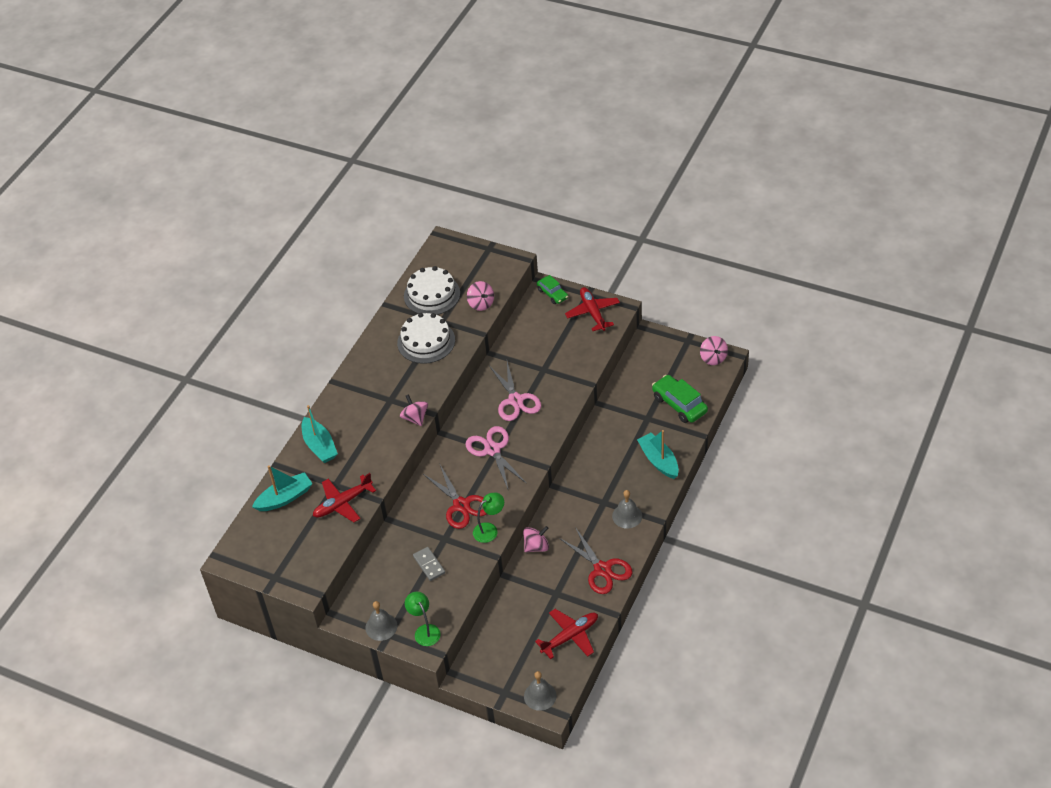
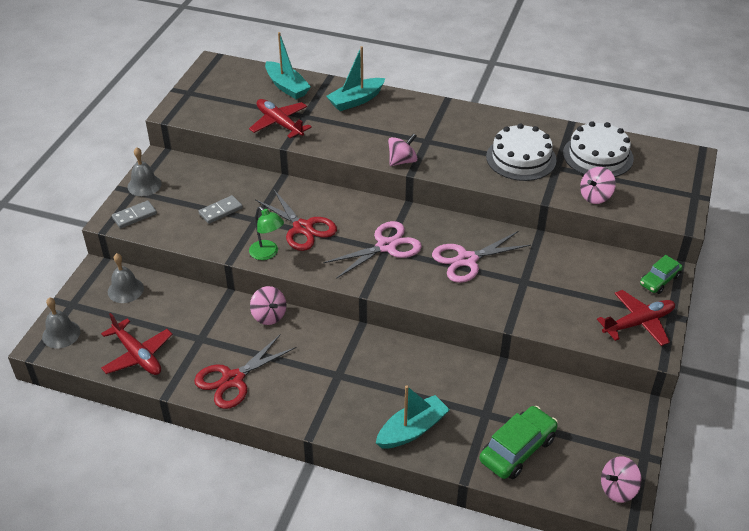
camera: 80 degrees right, 5 degrees down
(424, 631) = (134, 216): green lamp -> grey domino
(461, 505) = (302, 228): red scissors -> red scissors turned 90 degrees counterclockwise
(627, 516) = (317, 400): grey bell -> grey bell (125, 290)

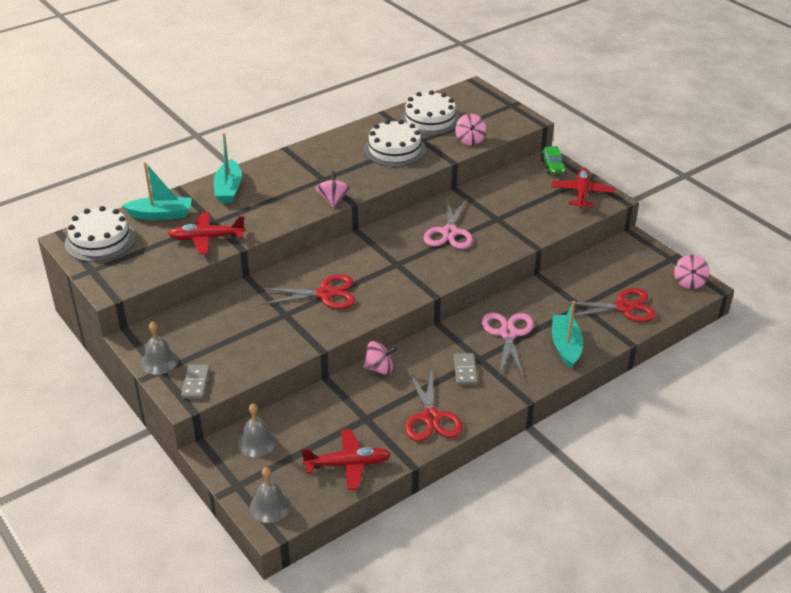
camera: 55 degrees left, 5 degrees down
(220, 211) = (251, 329): grey domino -> grey domino (465, 370)
(227, 77) = (100, 240): none -> white cake
(267, 253) = (335, 325): green lamp -> none
(386, 246) = (394, 262): pink scissors -> pink scissors (508, 334)
(517, 449) = (624, 307): green car -> red scissors

